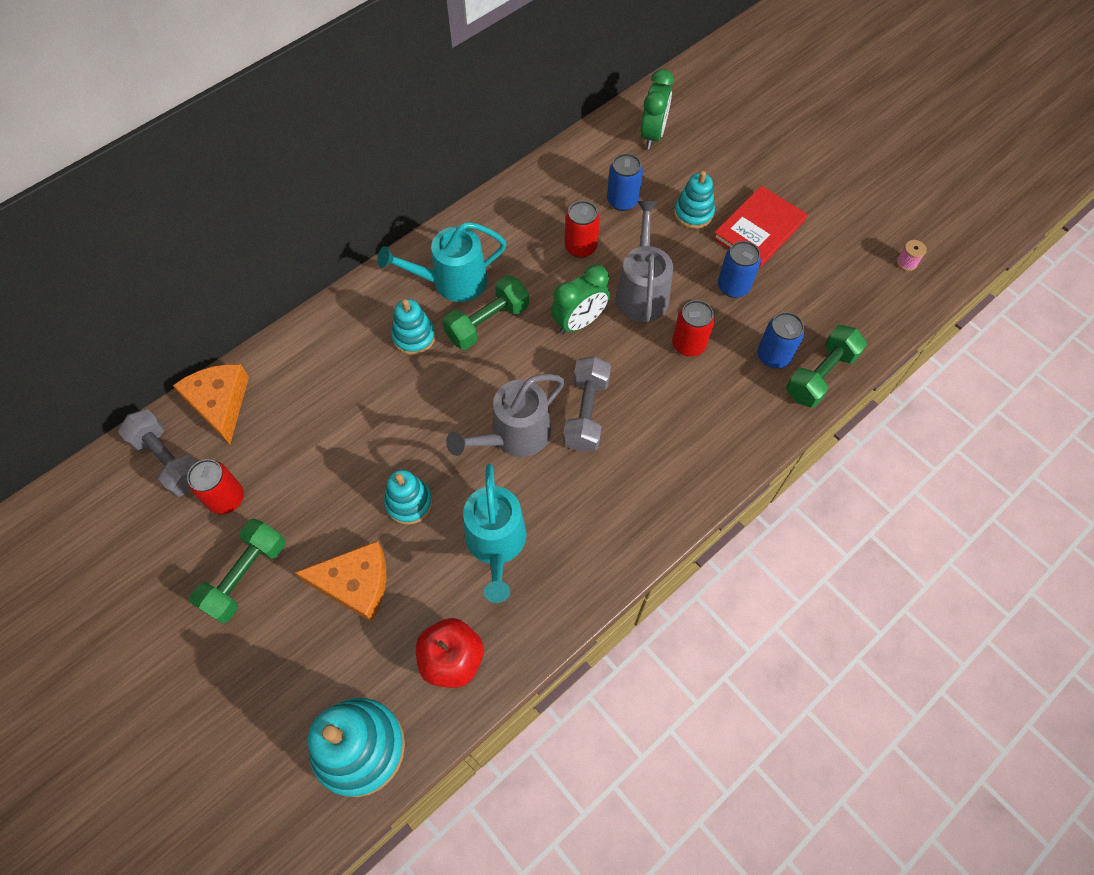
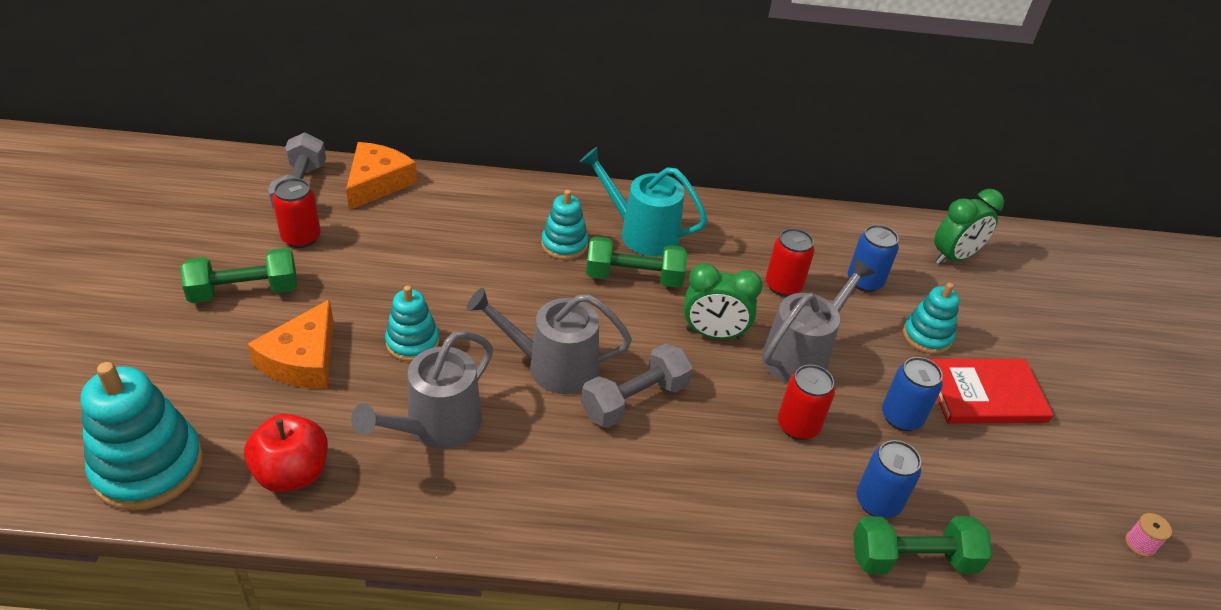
camera: 40 degrees right, 20 degrees down
(355, 583) = (303, 360): orange cheese -> orange cheese turned 60 degrees clockwise
(496, 543) = (436, 426): turquoise watering can -> grey watering can

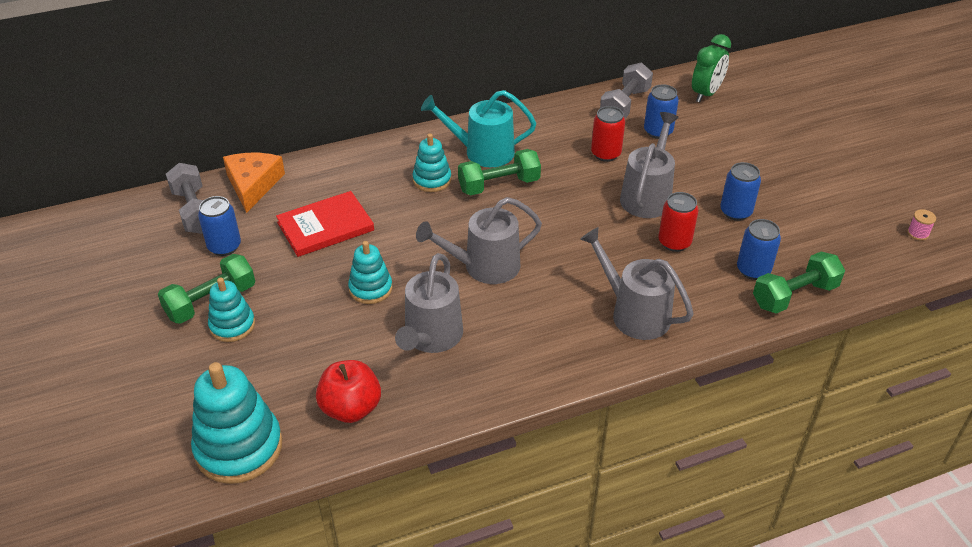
camera: 20 degrees left, 0 degrees up
(301, 238) = (224, 246): red can -> blue can
(303, 360) = (297, 331): orange cheese -> none
(635, 400) = (556, 267): grey dumbbell -> grey dumbbell (625, 104)
(690, 496) = (634, 313): none -> grey watering can
(713, 334) = (580, 204): green clock -> none
(927, 336) = (720, 153): turquoise stacking toy -> turquoise stacking toy (232, 325)
(985, 394) = (778, 178): red book -> red book (325, 226)

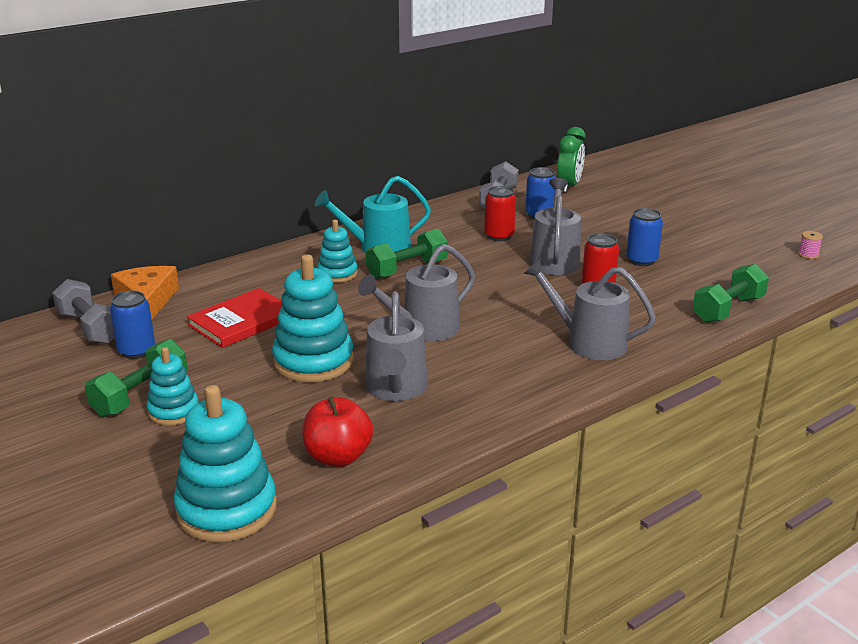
camera: 15 degrees left, 15 degrees down
(370, 289) = (313, 361): turquoise stacking toy -> turquoise stacking toy, size x1.72
(753, 270) = (681, 297): blue can -> none

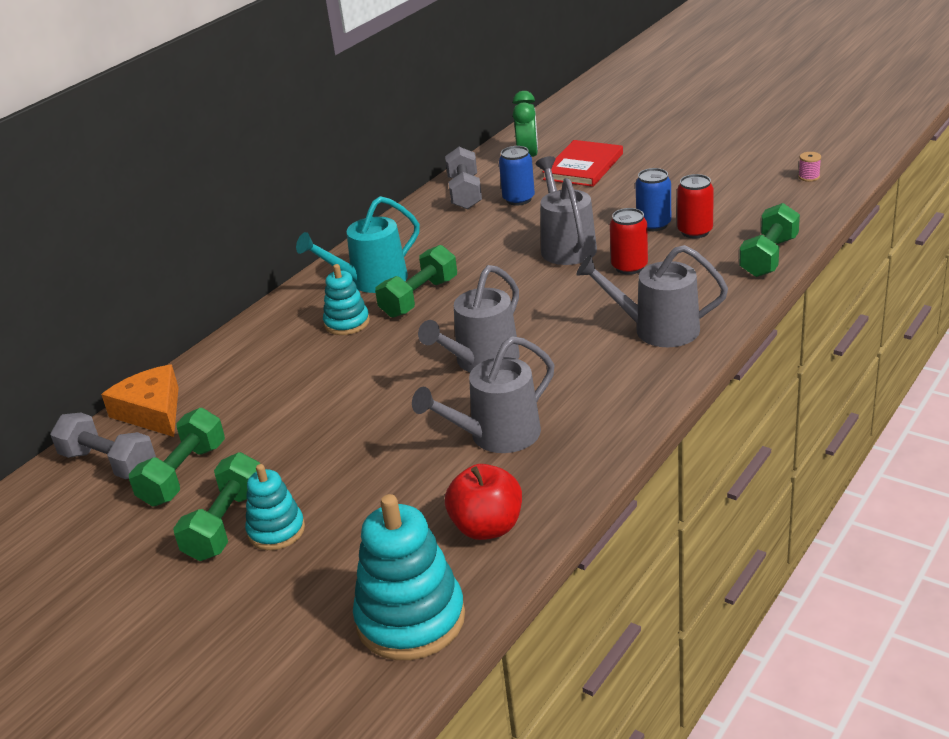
camera: 15 degrees left, 5 degrees up
(136, 351) = (184, 474): blue can -> green dumbbell
(242, 321) = (279, 406): red book -> red book (583, 166)
(313, 361) = (389, 430): turquoise stacking toy -> none
(396, 389) = (497, 436): grey watering can -> grey watering can turned 75 degrees clockwise
(499, 236) = (491, 234): red can -> red can (695, 231)

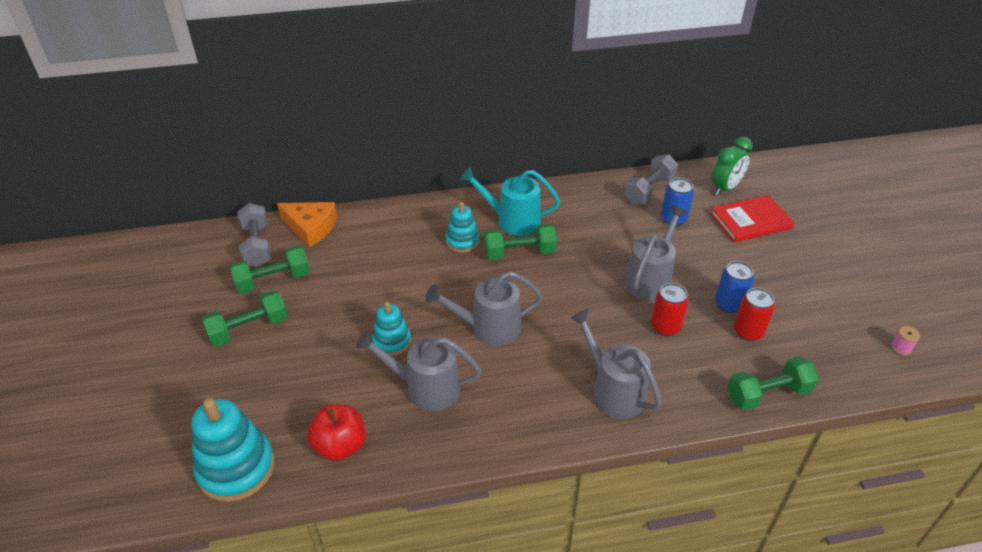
camera: 40 degrees right, 10 degrees up
(152, 411) = (311, 227): orange cheese -> orange cheese turned 105 degrees clockwise
(276, 531) = (260, 353): turquoise stacking toy -> turquoise stacking toy (392, 341)

